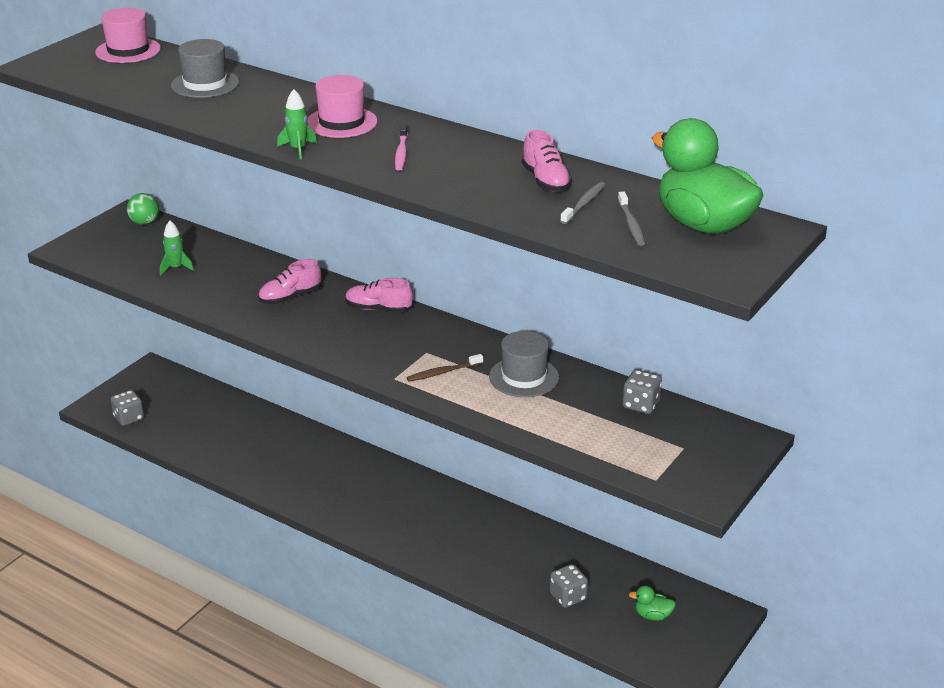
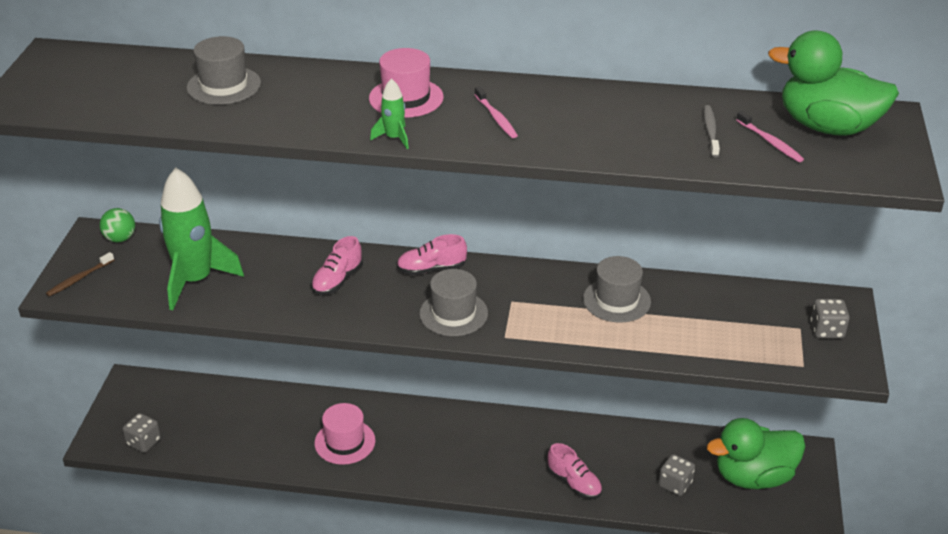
camera: 25 degrees left, 5 degrees up
(128, 50) = (100, 64): pink hat -> pink hat (345, 442)
(176, 268) = (195, 280): green rocket -> green rocket, size x2.34
(366, 348) = (453, 313): none -> grey hat
(443, 372) = (543, 317): brown toothbrush -> brown toothbrush (79, 278)
(545, 181) = (654, 115): pink shoe -> pink shoe (574, 483)
(631, 224) = (770, 142): grey toothbrush -> pink toothbrush
(641, 405) = (734, 297): grey dice -> grey dice (827, 330)
(652, 615) = (753, 477): green duck -> green duck, size x2.42

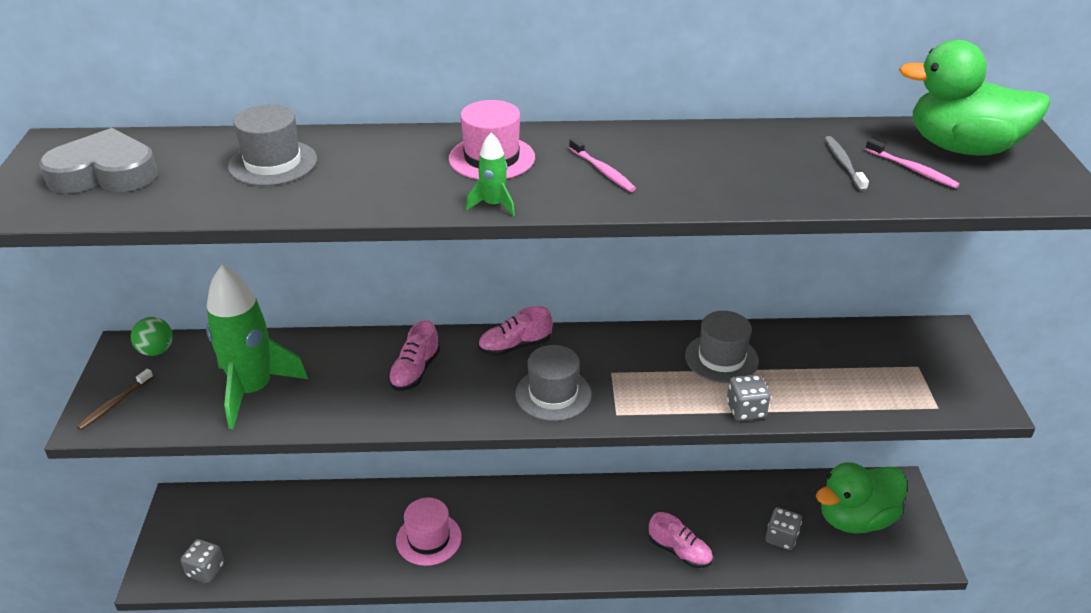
camera: 10 degrees left, 0 degrees up
(88, 82) = (105, 173): none -> grey heart
(827, 330) = (945, 365): grey dice -> grey dice (746, 410)

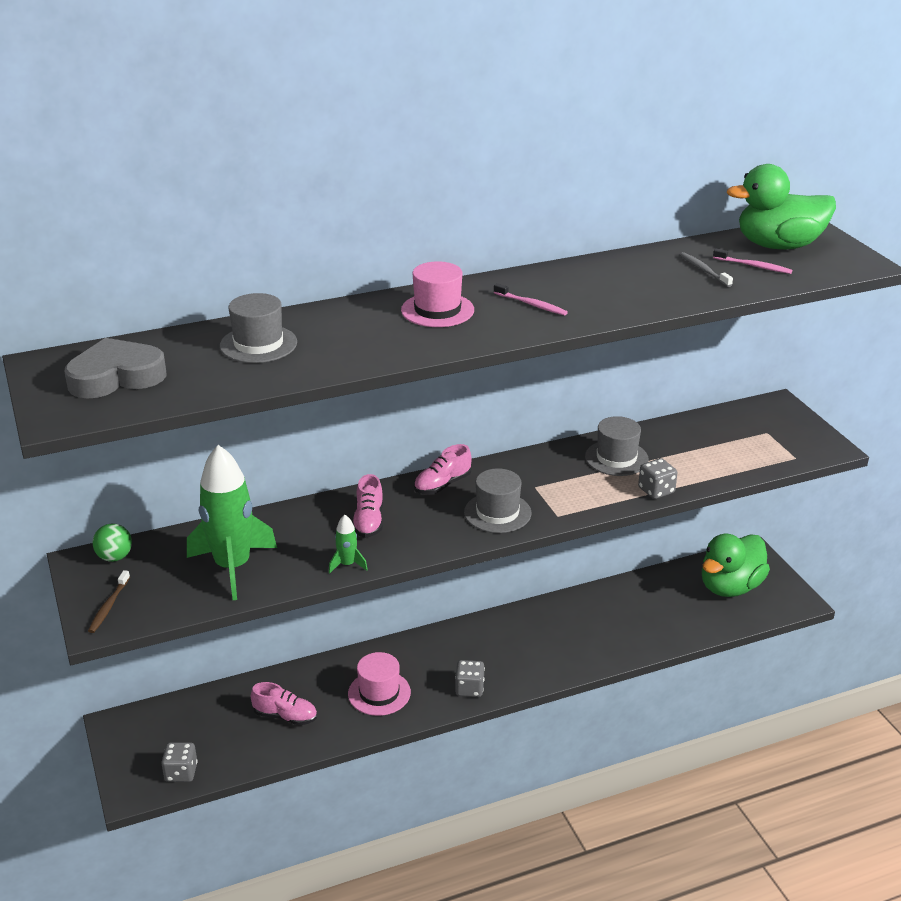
camera: 20 degrees left, 5 degrees down
(493, 205) = (467, 342): green rocket -> green rocket (347, 564)
(679, 551) = (602, 647): pink shoe -> pink shoe (285, 716)
(781, 538) = (679, 616): grey dice -> grey dice (469, 688)

